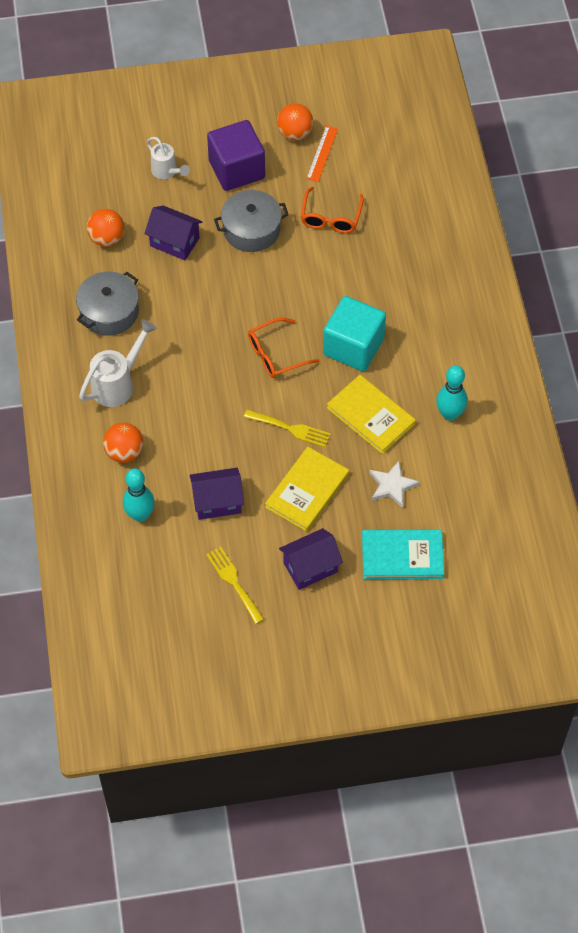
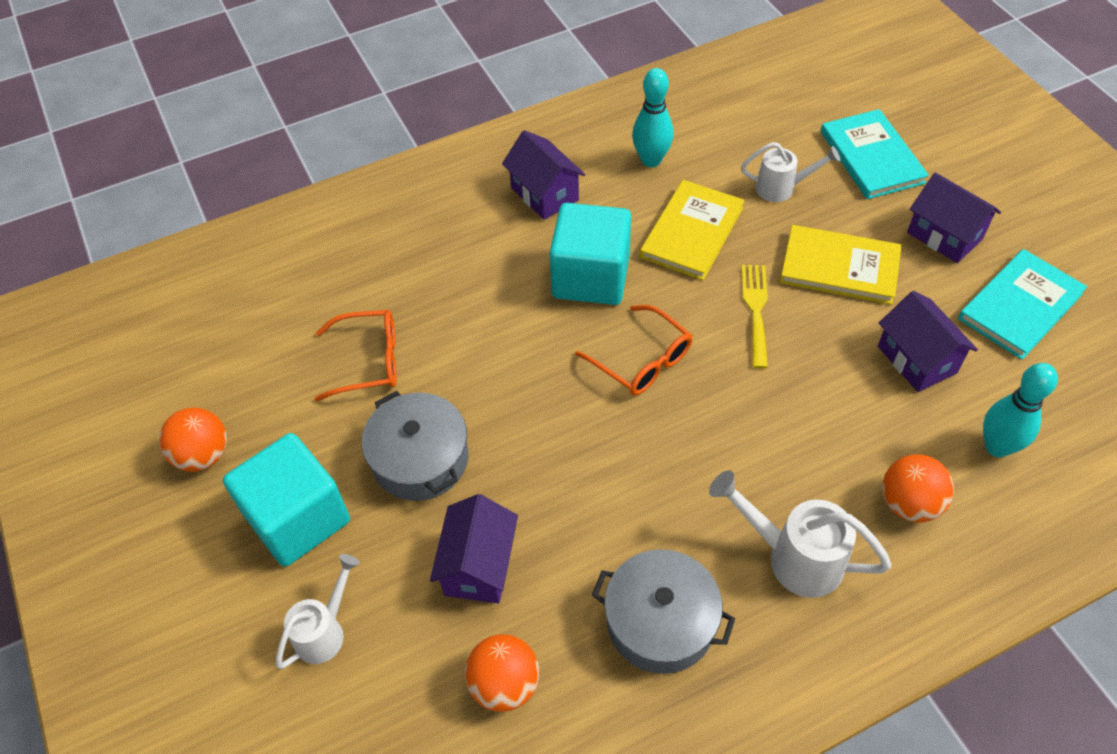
camera: 105 degrees left, 5 degrees down
(233, 582) = (1020, 306): yellow fork -> turquoise book
(236, 169) = (298, 518): purple cube -> turquoise cube
(322, 153) = (241, 406): orange ruler -> none
(392, 485) = (782, 188): white star -> white watering can
(439, 341) = (544, 194): none -> purple house

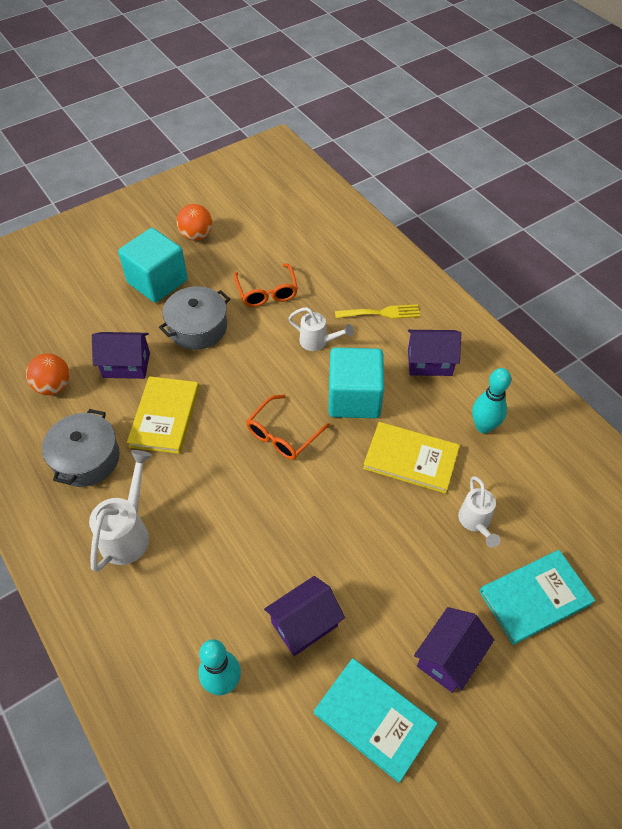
camera: 80 degrees right, 0 degrees up
(325, 631) = (90, 305): white watering can -> white watering can (318, 342)
(544, 194) = (429, 363): purple house -> purple house turned 45 degrees clockwise
(756, 310) = (339, 505): yellow fork -> yellow fork (381, 313)
(839, 267) = (394, 567): yellow book -> yellow book (165, 416)
(909, 503) = (170, 610): orange ball -> none

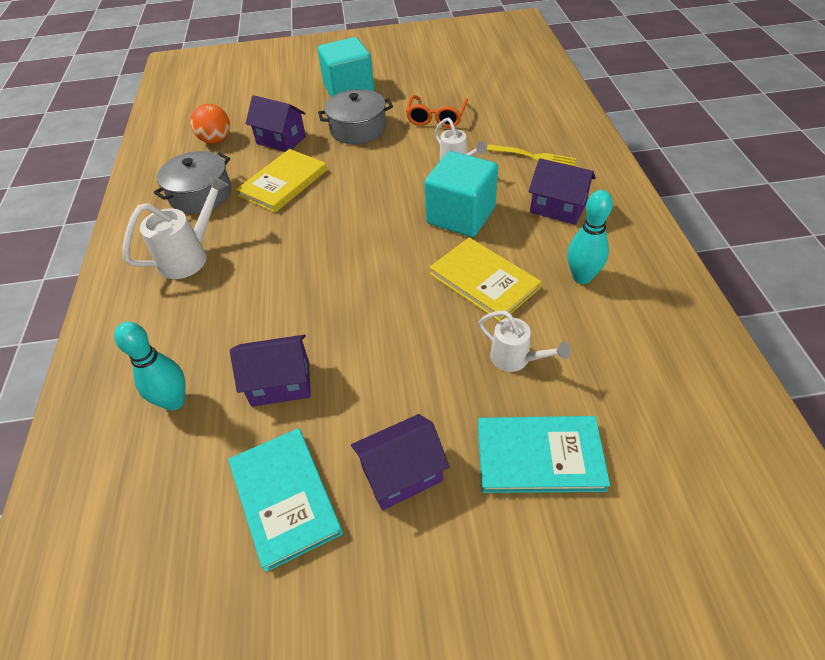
camera: 30 degrees right, 5 degrees down
(196, 235) = (404, 67): orange ball -> none
(282, 435) = (373, 225): orange glasses -> none
(475, 523) = (516, 359): white watering can -> white watering can turned 75 degrees counterclockwise

